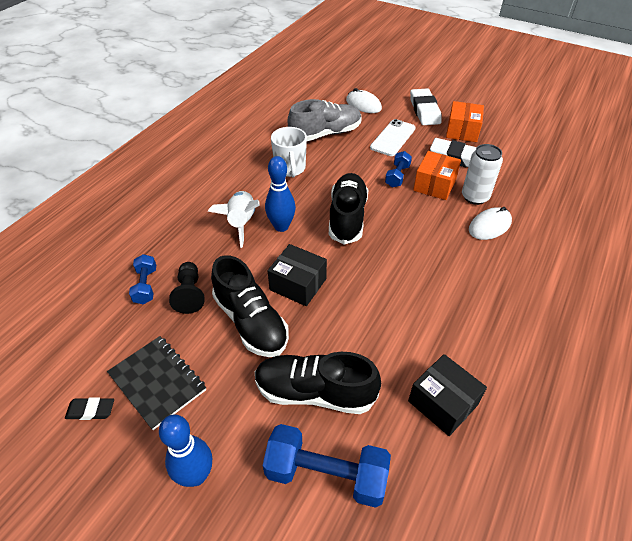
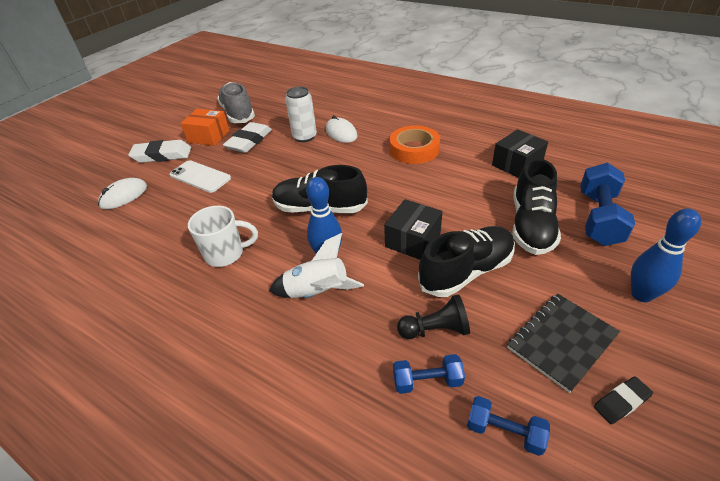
camera: 85 degrees left, 5 degrees down
(91, 410) = (621, 402): black eraser -> black eraser turned 60 degrees clockwise
(325, 134) = (168, 226): grey shoe -> grey shoe (238, 113)
(397, 176) = (264, 176): blue dumbbell -> blue dumbbell (504, 432)
(434, 185) = (283, 155): orange box -> none
(463, 293) = (414, 149): none -> orange tape

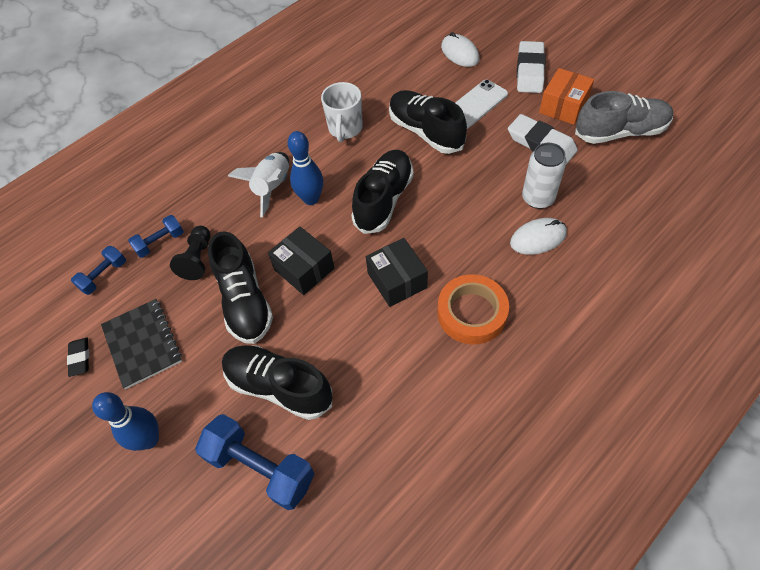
camera: 105 degrees right, 15 degrees up
(233, 199) = (426, 132): none -> black shoe
(427, 381) = (160, 242): blue dumbbell -> blue dumbbell turned 45 degrees clockwise
(517, 164) = (397, 426): black box -> black box (397, 280)

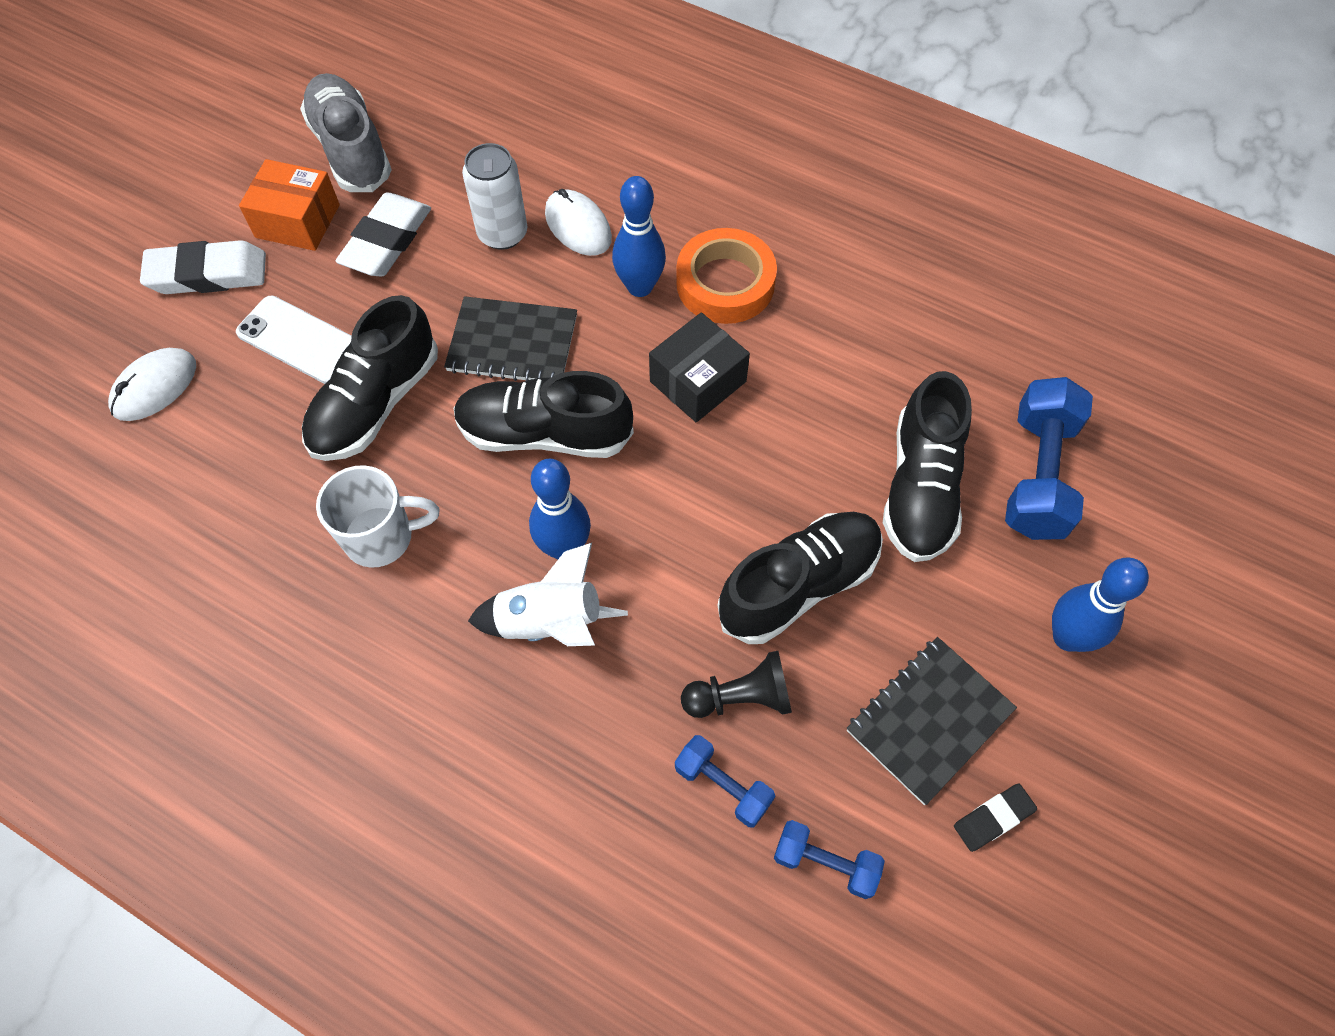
camera: 110 degrees left, 5 degrees up
(304, 269) = (713, 515): black box -> none
(450, 193) = (512, 343): none -> black notebook
(479, 263) = (640, 287): none -> blue bowling pin

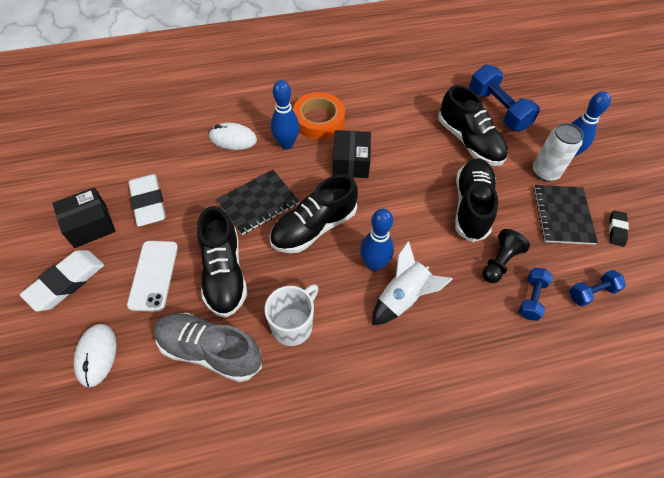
camera: 45 degrees left, 5 degrees down
(297, 221) = (90, 225): orange box -> black box
(300, 340) = (153, 275): white phone -> white phone turned 75 degrees counterclockwise
(351, 150) = (83, 177): grey shoe -> grey shoe (210, 351)
(502, 234) = (202, 163): white can -> white can (545, 172)
(723, 785) = (531, 298): blue dumbbell -> blue dumbbell turned 60 degrees counterclockwise

